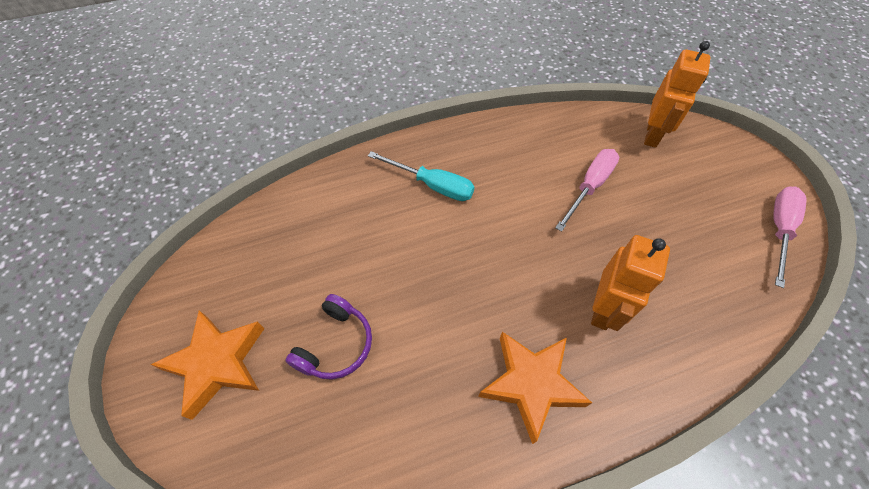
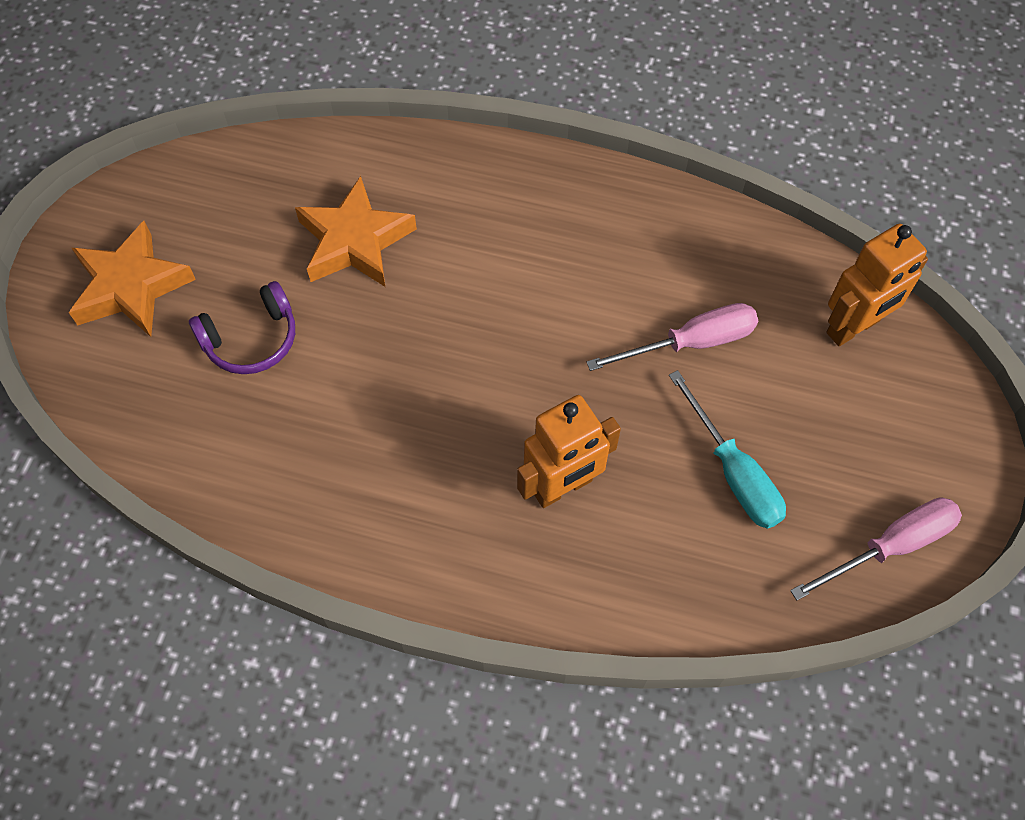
camera: 35 degrees right, 5 degrees up
(432, 185) = (495, 225): turquoise screwdriver -> turquoise screwdriver (733, 472)
(531, 384) = (412, 505): orange star -> orange star (355, 241)

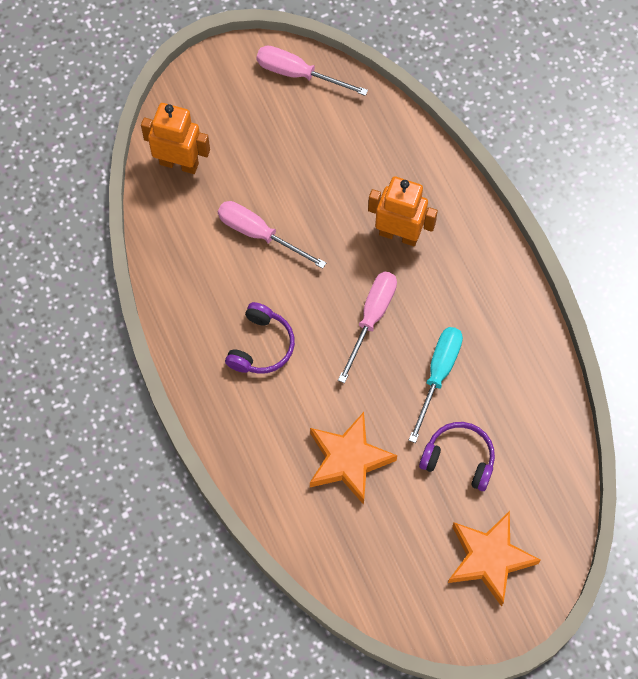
camera: 130 degrees left, 5 degrees up
(485, 378) = (371, 318): none -> pink screwdriver
(552, 253) = (261, 346): none -> purple headphones
(733, 472) = (319, 164): turquoise screwdriver -> turquoise screwdriver (438, 375)

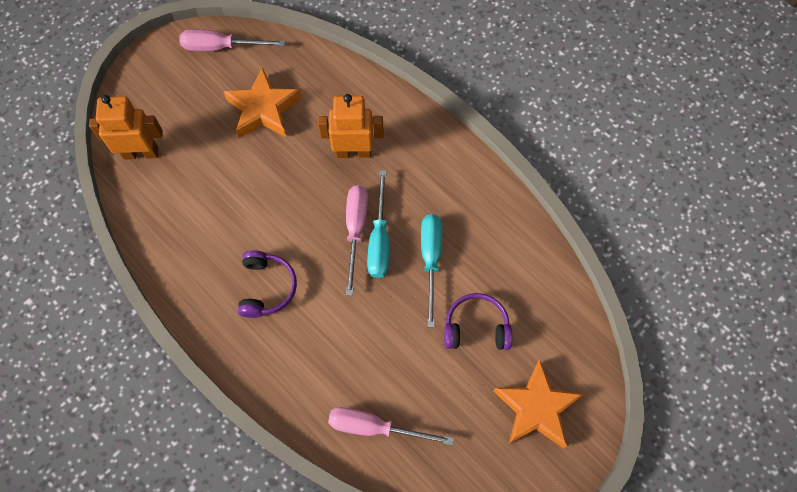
camera: 20 degrees left, 0 degrees up
(259, 234) = (232, 190): pink screwdriver -> pink screwdriver (375, 427)
(348, 460) = (380, 363): orange star -> orange star (263, 109)
(393, 336) = (379, 239): none -> turquoise screwdriver

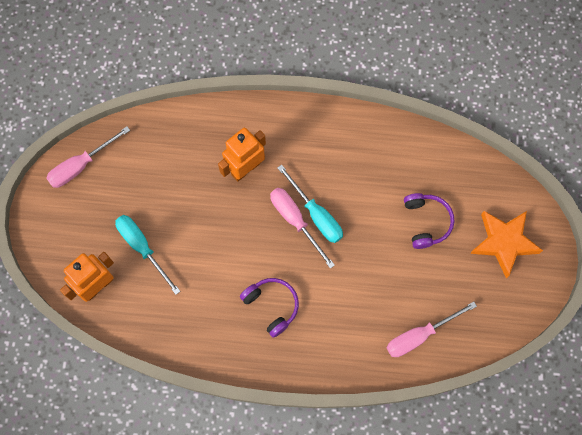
camera: 40 degrees left, 5 degrees up
(263, 109) = (155, 187): orange star -> none
(431, 260) = (360, 201): turquoise screwdriver -> turquoise screwdriver (142, 247)
(476, 327) = (426, 222): purple headphones -> purple headphones turned 120 degrees clockwise

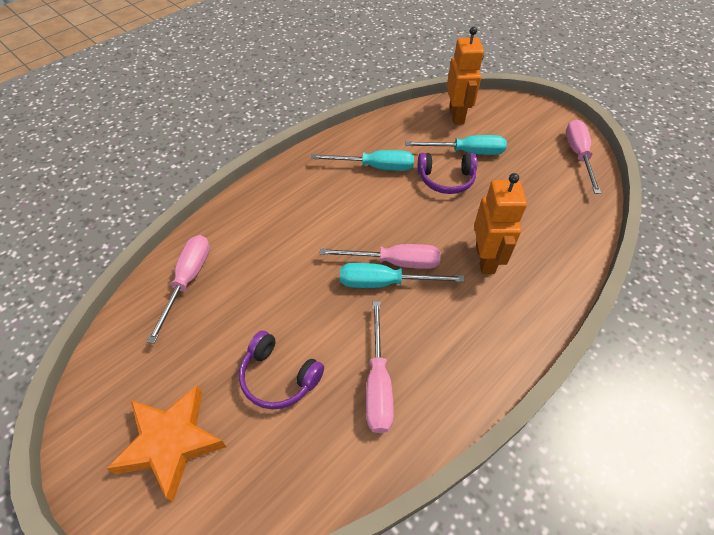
camera: 130 degrees right, 20 degrees down
(215, 302) = (375, 167): none -> turquoise screwdriver
(272, 306) = (334, 197): purple headphones -> purple headphones (446, 179)
(384, 169) = (378, 383): none -> pink screwdriver

